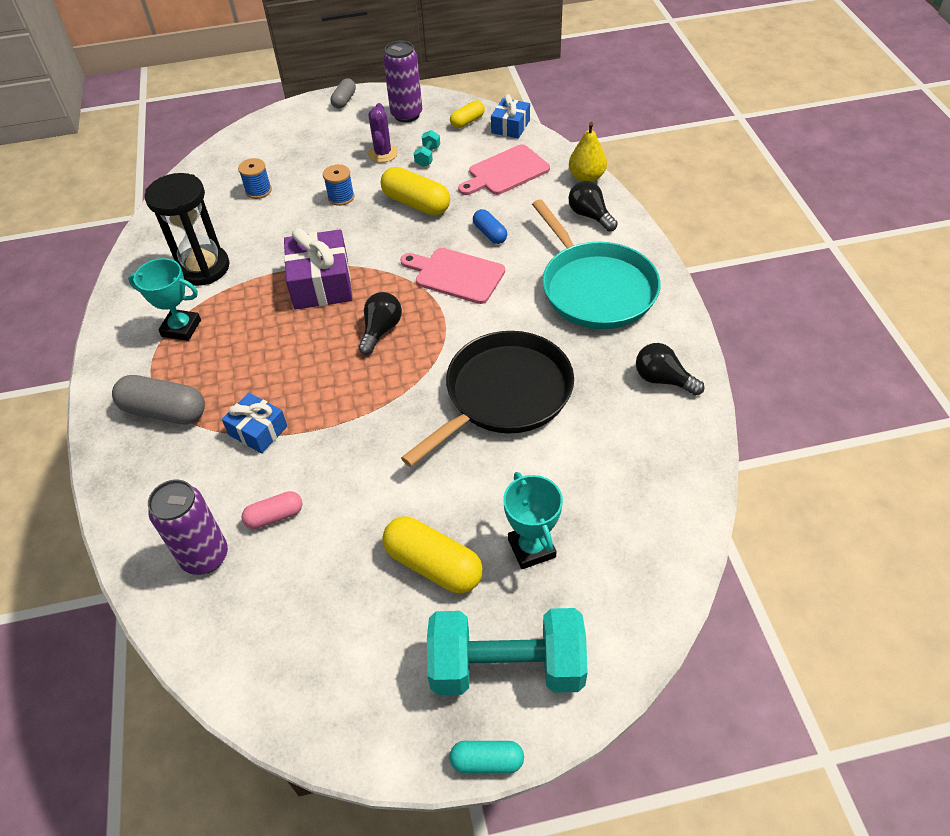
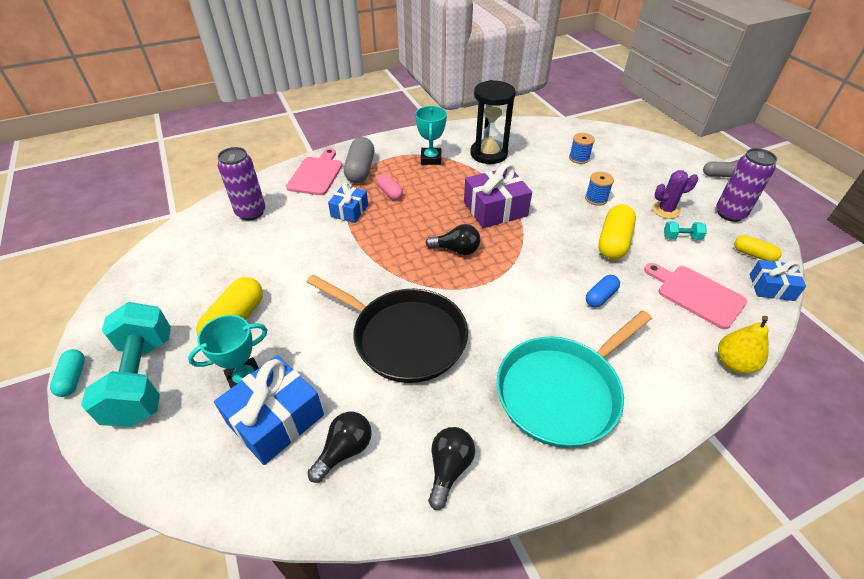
camera: 75 degrees right, 5 degrees down
(274, 516) = (280, 234): pink capsule -> pink capsule (390, 193)
(456, 275) = (536, 283): pink cutting board -> pink cutting board (316, 174)
(590, 216) = (671, 374): black light bulb -> black light bulb (344, 450)
(590, 516) = (276, 419): none -> blue gift

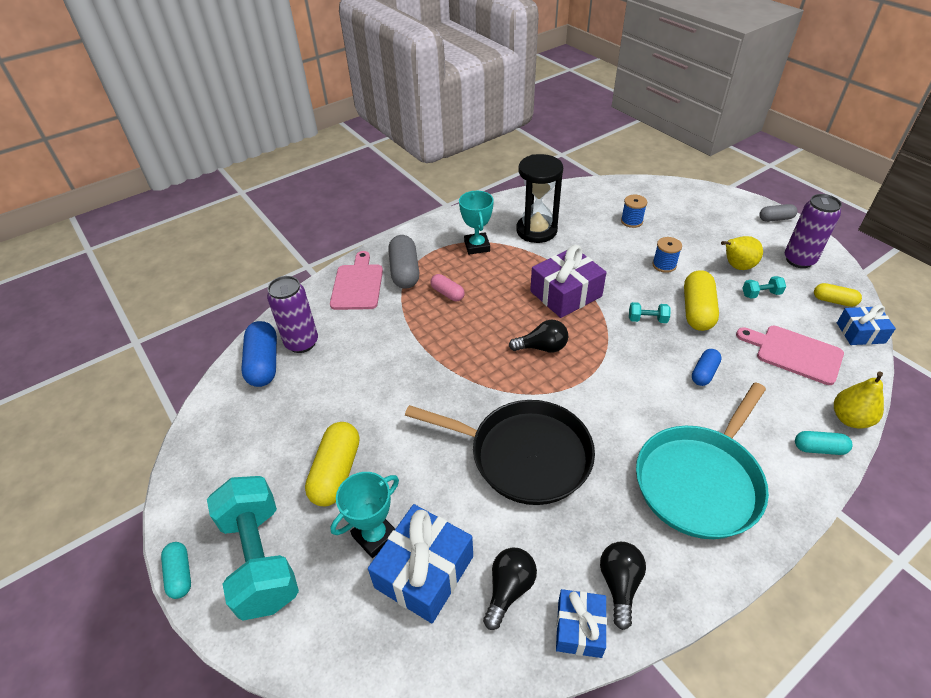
camera: 10 degrees left, 0 degrees up
(213, 223) = (263, 363): none -> blue capsule
(349, 211) = (411, 322): blue gift -> blue gift (579, 628)
(563, 242) = (647, 319): none -> turquoise dumbbell
(665, 210) = (736, 266): purple cactus -> yellow pear
(692, 384) = (819, 448): none -> turquoise capsule

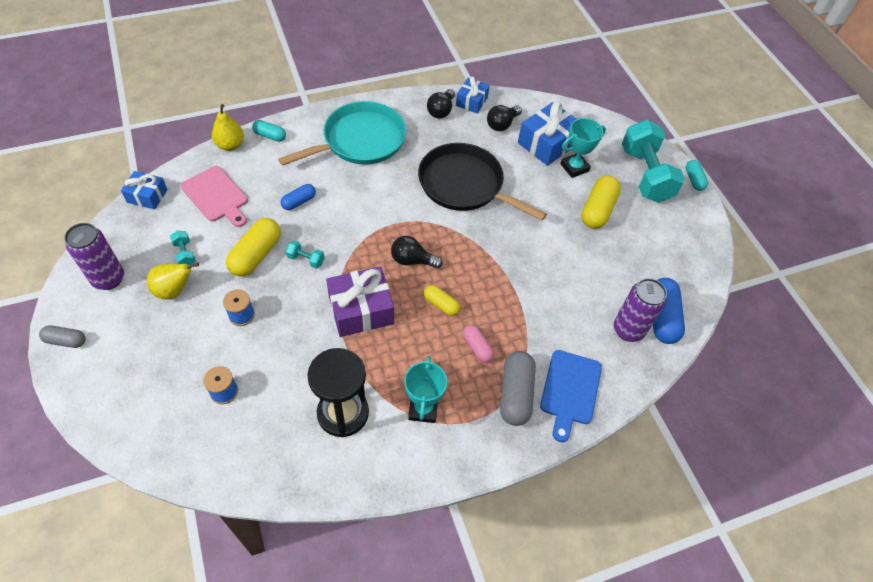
camera: 170 degrees left, 10 degrees up
(357, 284) = (570, 390): pink cutting board -> blue cutting board
(761, 294) = (185, 254): turquoise dumbbell -> turquoise dumbbell turned 60 degrees clockwise
(834, 301) = (132, 228): yellow capsule -> yellow capsule (441, 304)

